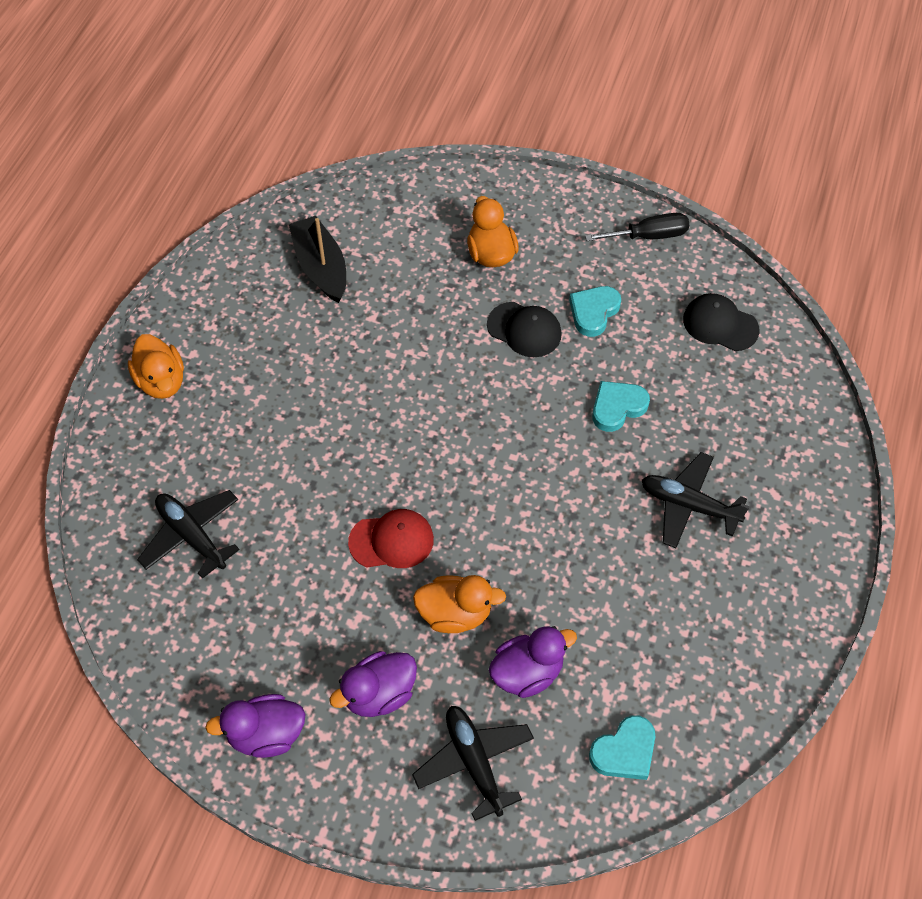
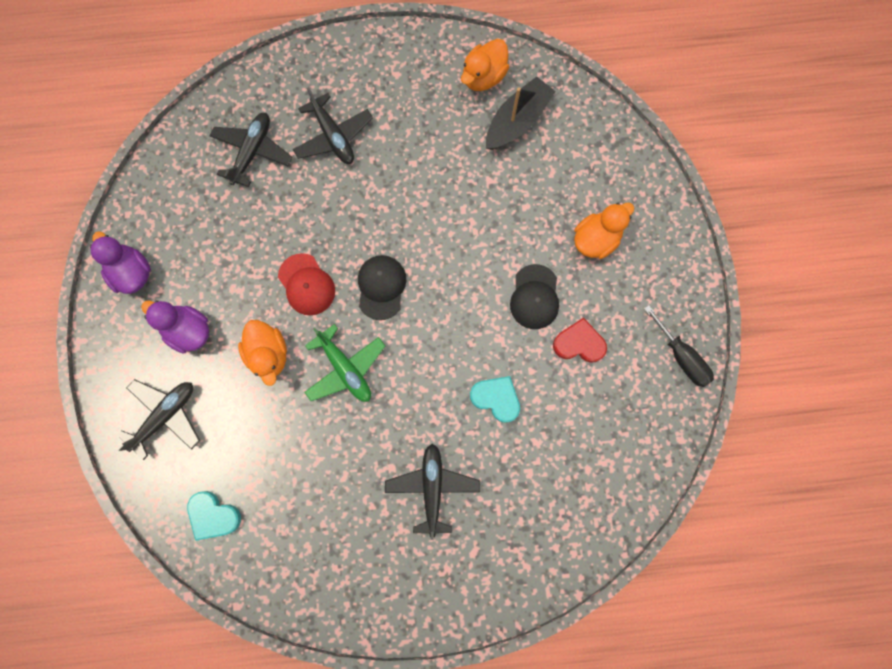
camera: 65 degrees right, 20 degrees up
(161, 381) = (363, 66): orange duck -> orange duck (483, 77)
(227, 444) = (333, 136): none -> black plane
(513, 539) = (345, 368): none -> green plane
(527, 672) = (245, 423): purple duck -> none
(593, 312) = (579, 343): turquoise heart -> red heart
(720, 324) = (618, 450): black cap -> black cap (381, 287)

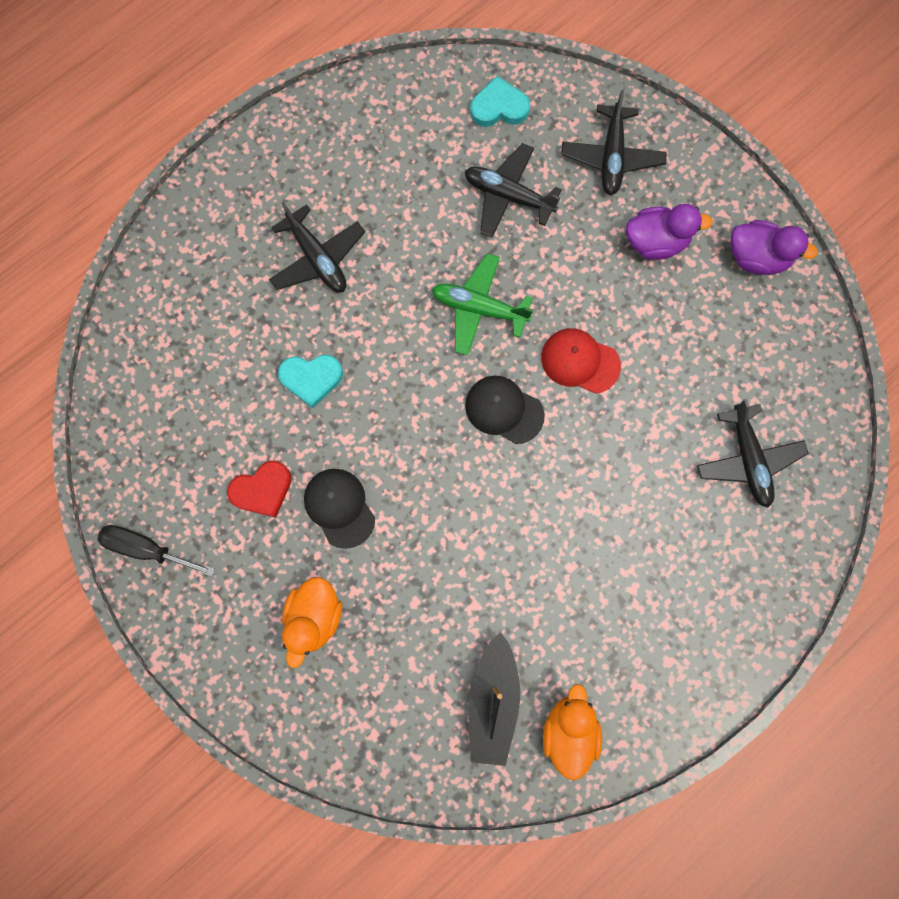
camera: 145 degrees right, 0 degrees up
(269, 354) = (562, 272): orange duck -> none
(333, 136) = (678, 537): black plane -> black plane (508, 196)
(381, 287) = (504, 410): black cap -> black cap turned 150 degrees clockwise

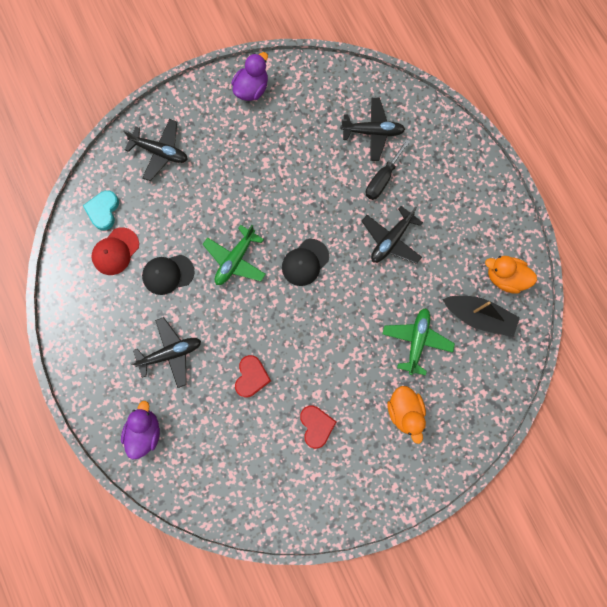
camera: 75 degrees left, 0 degrees up
(147, 548) = (335, 511): black screwdriver -> black screwdriver (382, 179)
(311, 379) = (251, 377): turquoise heart -> red heart
(314, 617) = (404, 411): orange duck -> orange duck turned 45 degrees clockwise
(339, 507) = (340, 379): black cap -> black cap (168, 274)
(427, 610) = (416, 341): none -> green plane
(508, 196) = (166, 221): black plane -> black plane (391, 240)
(580, 361) = (287, 209): red cap -> red cap (115, 251)
(656, 242) = (224, 143): purple duck -> purple duck (145, 431)

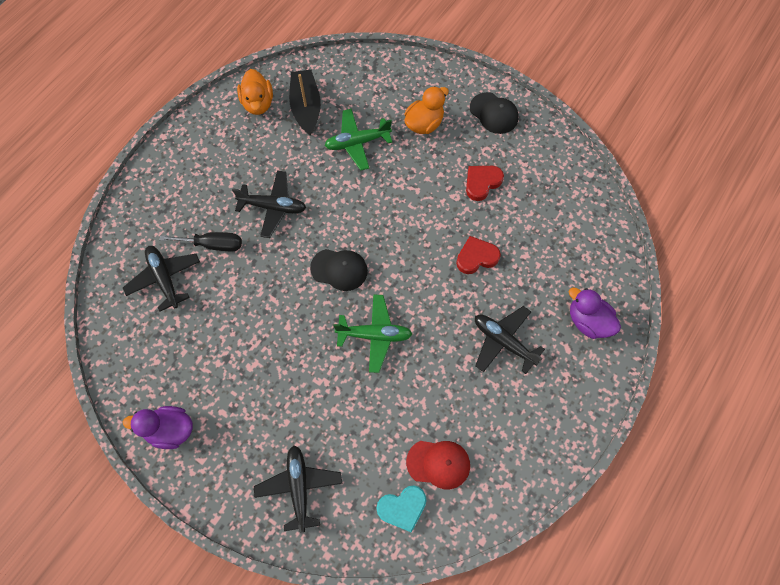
camera: 120 degrees left, 10 degrees down
(145, 431) = (588, 321): purple duck -> purple duck turned 60 degrees clockwise
(168, 274) = (429, 392): black cap -> black cap (494, 113)

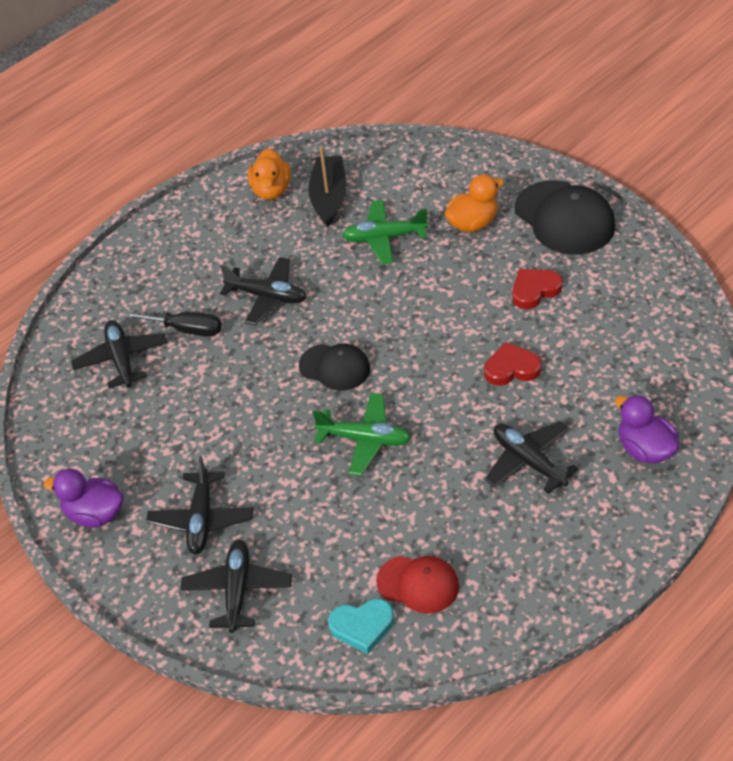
camera: 15 degrees right, 20 degrees down
(258, 424) = (201, 519): none -> black plane
(494, 113) = (564, 218): black cap -> black cap, size x1.64

